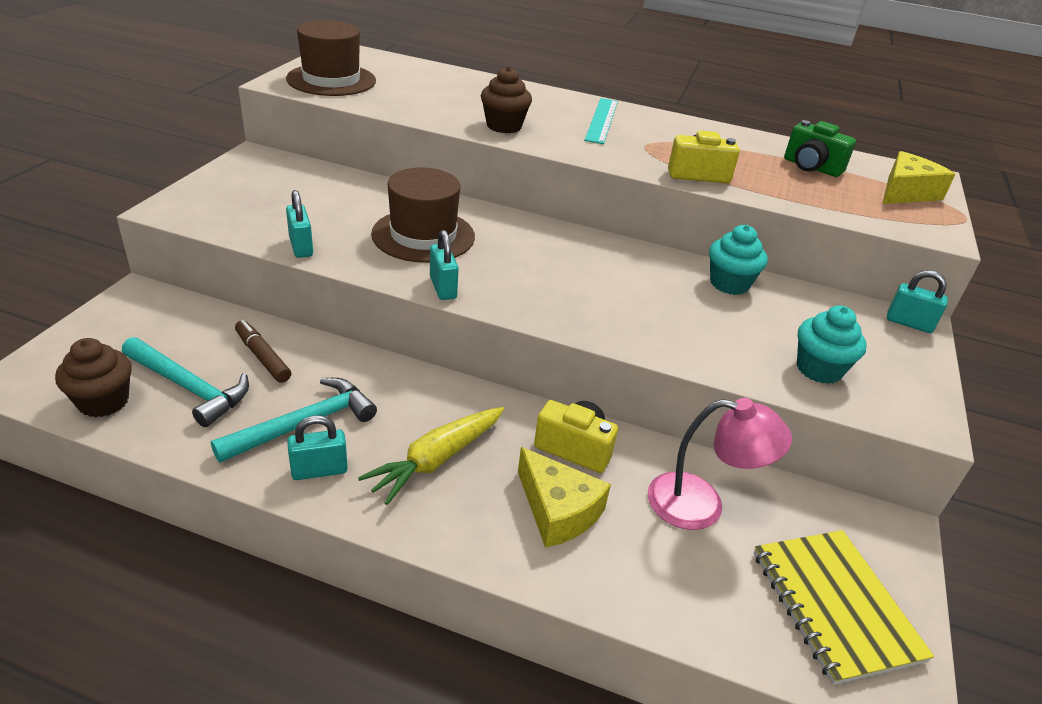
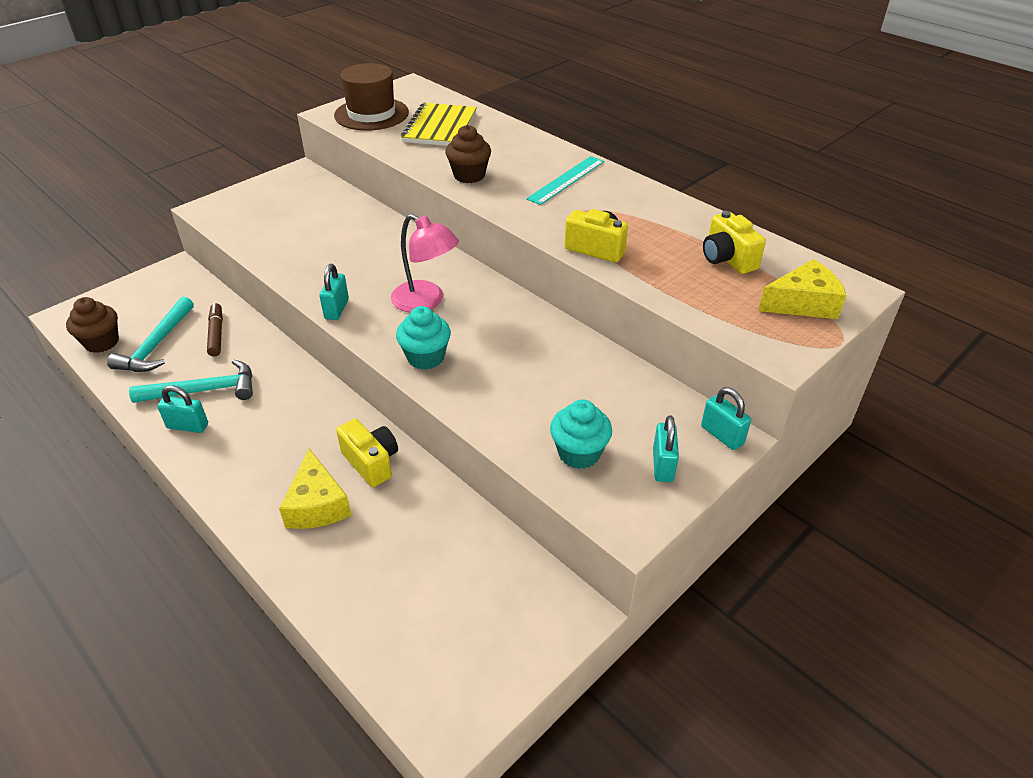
camera: 30 degrees right, 5 degrees up
(190, 388) = (156, 345): turquoise hammer -> turquoise hammer turned 45 degrees clockwise
(301, 247) = (267, 255): turquoise padlock -> turquoise padlock (663, 465)
(423, 235) = (362, 261): brown hat -> none
(436, 460) = (267, 441): yellow carrot -> none
(701, 504) = (428, 536): pink lamp -> pink lamp (426, 301)
(729, 284) = (580, 357): turquoise cupcake -> turquoise cupcake (425, 357)
(811, 167) = (727, 259): green camera -> yellow camera
(835, 605) = (458, 648): yellow notebook -> yellow notebook (440, 127)

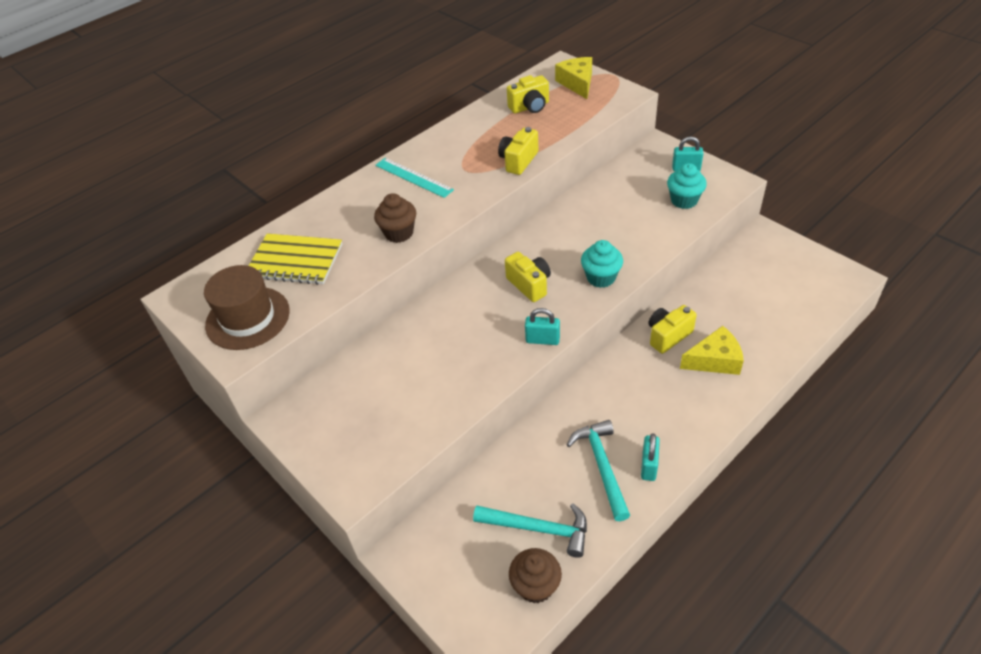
camera: 85 degrees left, 5 degrees up
(216, 334) = (519, 478): brown marker -> none
(426, 301) = (529, 285): pink lamp -> yellow camera
(722, 435) = (656, 146): turquoise padlock -> none

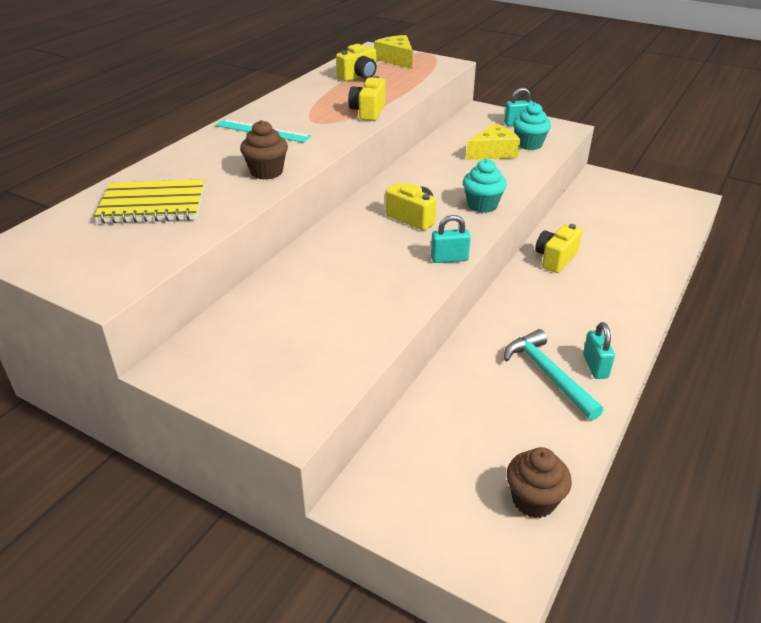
camera: 20 degrees left, 10 degrees down
(248, 318) = (110, 258): brown hat -> none
(539, 529) = (510, 443): turquoise hammer -> none
(714, 360) = (610, 272): yellow cheese -> yellow cheese (493, 152)

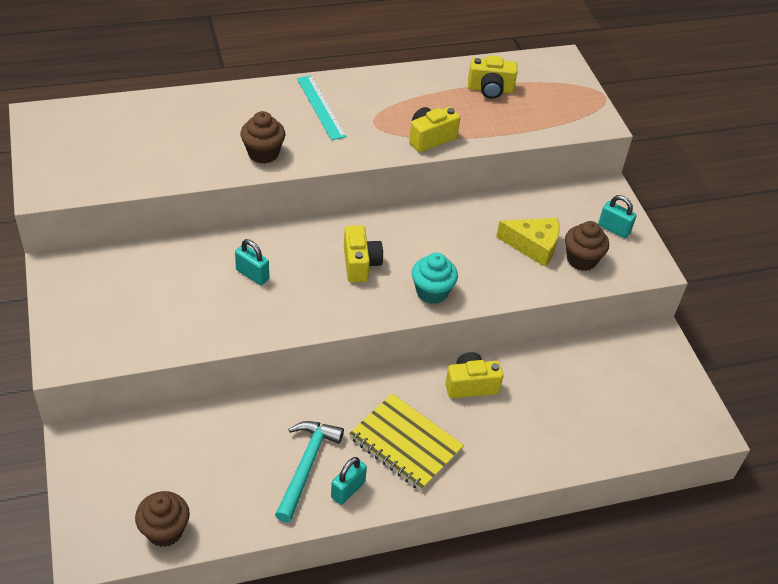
camera: 40 degrees right, 10 degrees up
(152, 204) = (155, 134): yellow notebook -> yellow notebook (405, 443)
(396, 60) = (559, 87): yellow cheese -> none
(449, 259) = (328, 320): turquoise padlock -> turquoise padlock (252, 275)
(529, 144) = (581, 260): turquoise cupcake -> brown cupcake

